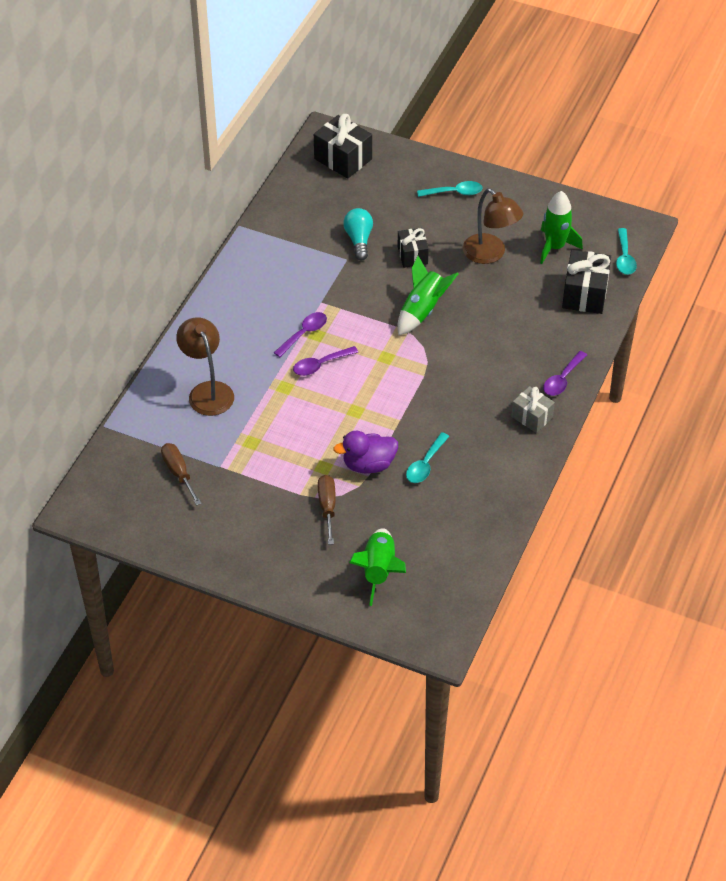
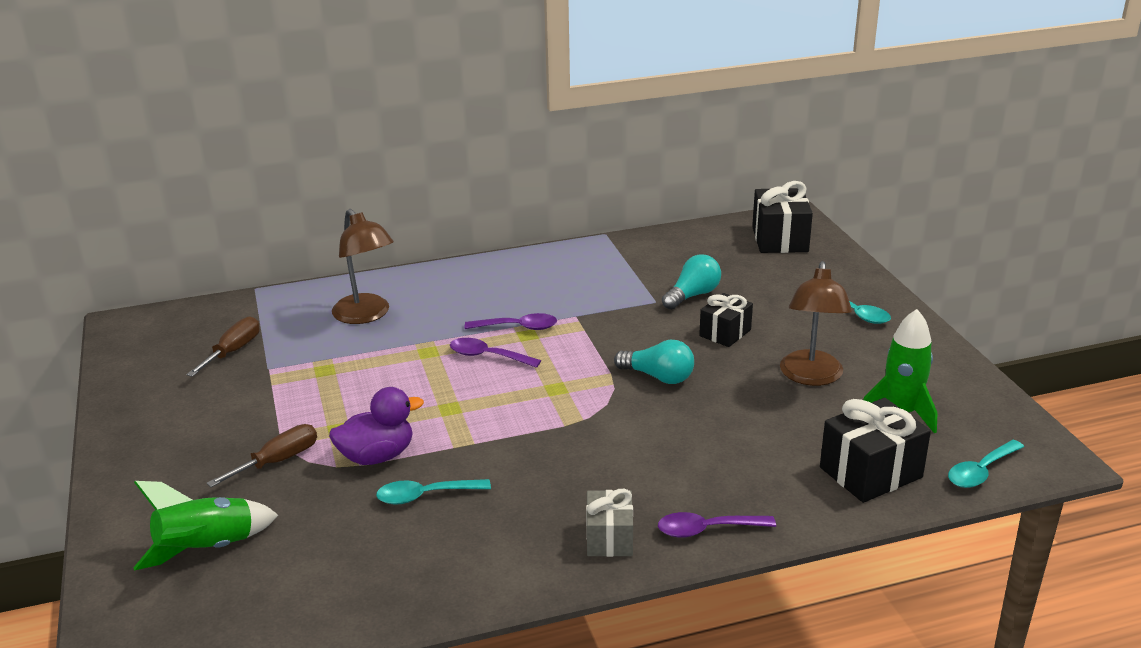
camera: 50 degrees right, 20 degrees down
(207, 391) = (366, 315): brown lamp -> brown lamp turned 120 degrees clockwise
(368, 464) = (377, 456): purple duck -> purple duck turned 120 degrees clockwise
(422, 310) = (658, 377): green rocket -> turquoise light bulb

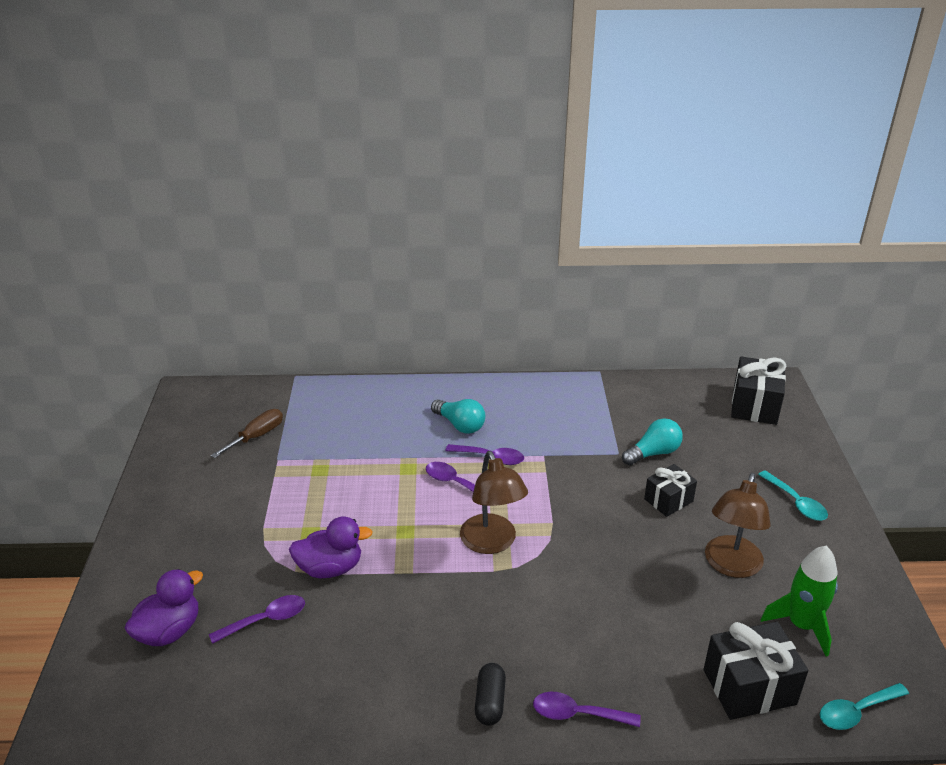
camera: 15 degrees right, 5 degrees up
(207, 549) = (169, 631): green rocket -> purple duck
(278, 461) = (252, 555): brown screwdriver -> none
(321, 516) = (266, 620): none -> purple spoon
(366, 315) = (372, 420): brown lamp -> brown lamp (492, 543)
(425, 496) = (354, 618): turquoise spoon -> none
(609, 538) = (490, 702): grey gift -> black capsule
(658, 377) = (592, 536): turquoise light bulb -> turquoise light bulb (460, 425)

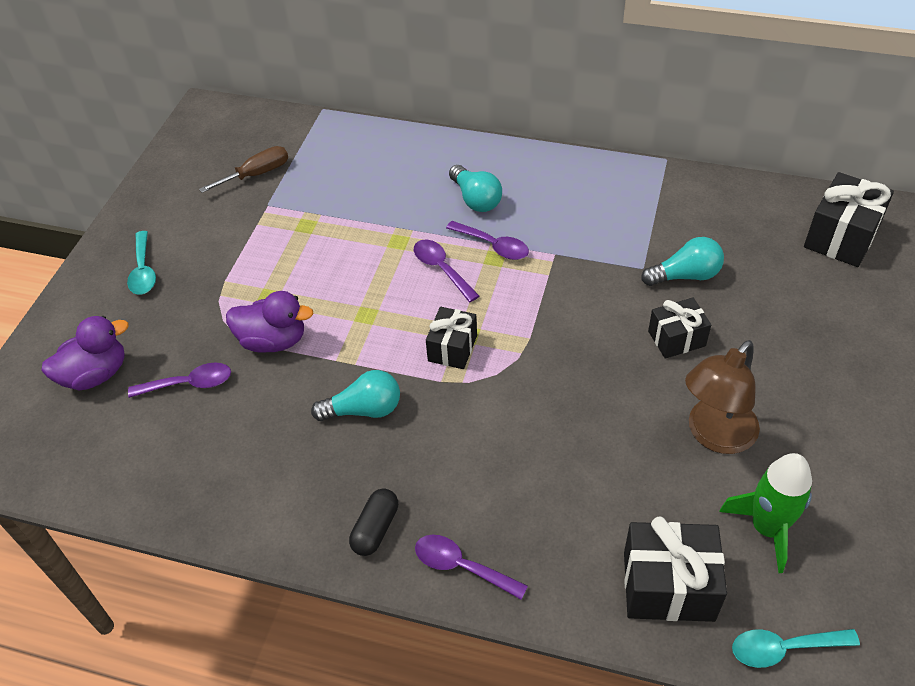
camera: 20 degrees right, 15 degrees up
(437, 607) = (364, 409): none -> turquoise light bulb
(492, 543) = (452, 348): brown lamp -> black gift
(796, 502) = (834, 373): turquoise spoon -> turquoise spoon (143, 271)

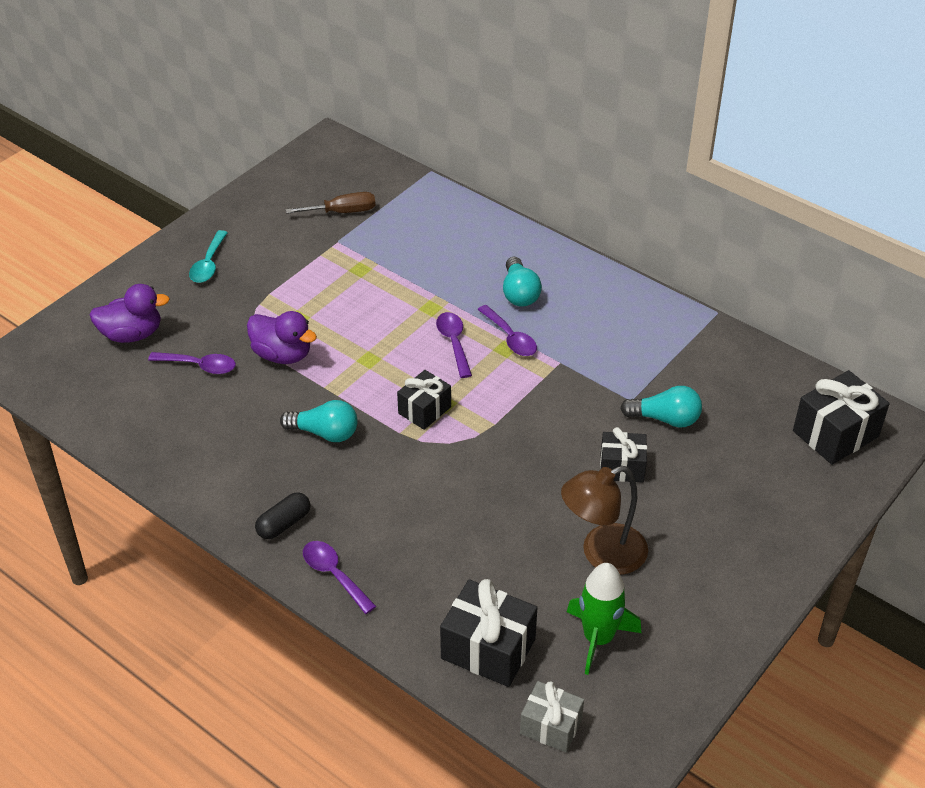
camera: 20 degrees right, 5 degrees down
(783, 648) = (551, 726): turquoise spoon -> grey gift

